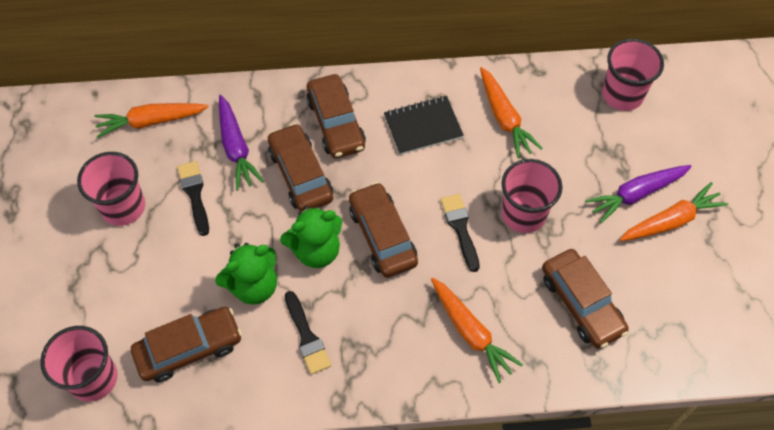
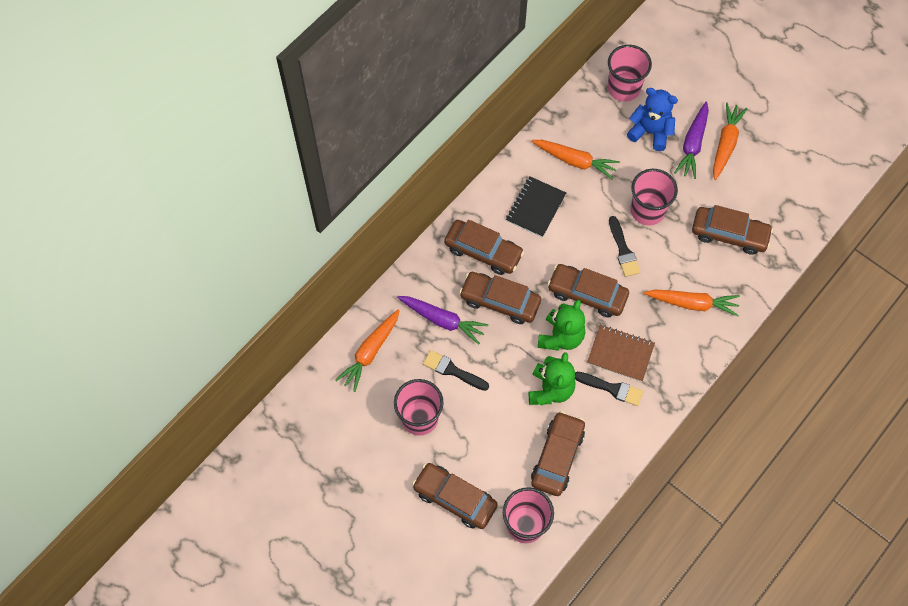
camera: 45 degrees left, 5 degrees up
(68, 298) = (455, 498): none -> brown car
(350, 314) = (620, 354): none -> brown notebook
(460, 228) = (623, 250): black brush -> black brush turned 135 degrees counterclockwise
(605, 151) = (650, 132): none -> blue teddy bear

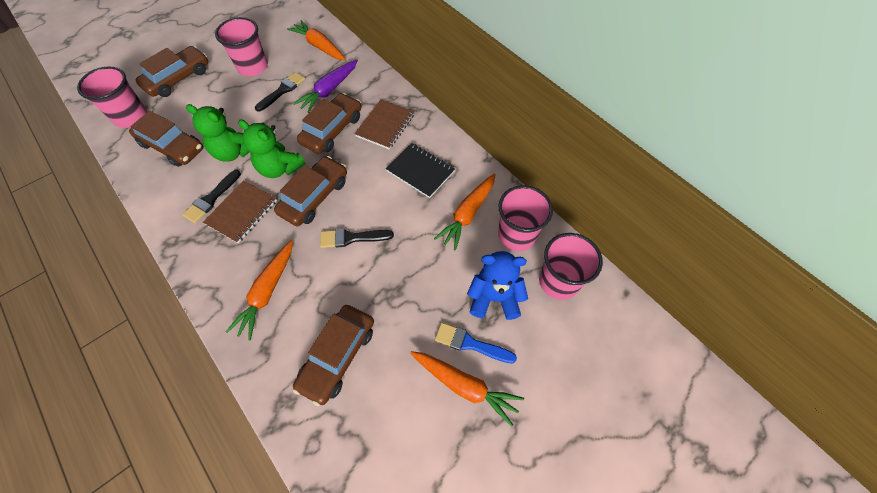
camera: 100 degrees right, 5 degrees down
(483, 251) = (385, 125): brown car -> brown notebook
(647, 210) = (392, 272): pink cup -> pink cup (516, 235)
(650, 132) = (494, 298): blue teddy bear -> blue teddy bear turned 120 degrees counterclockwise
(693, 144) = (470, 343): purple carrot -> blue brush

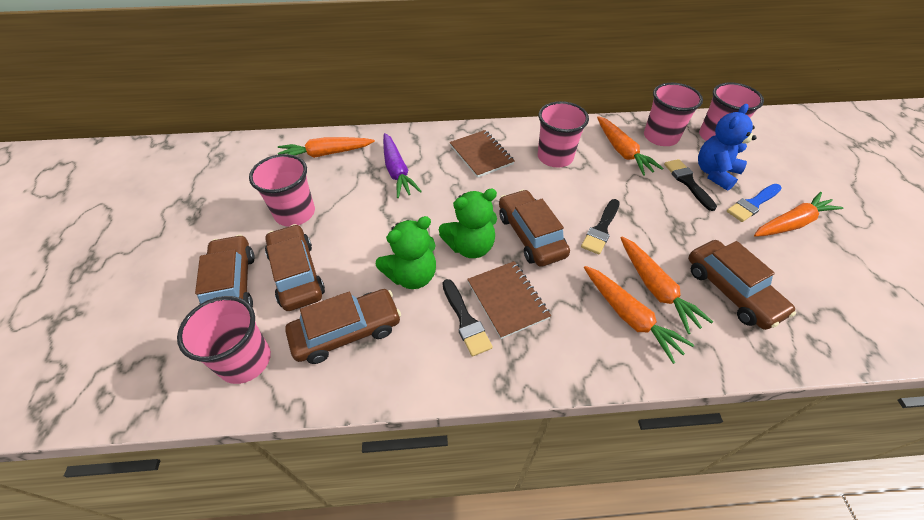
camera: 55 degrees left, 10 degrees down
(282, 91) = (359, 204): black brush -> black brush (687, 182)
(307, 299) = (655, 288): none -> orange carrot
(332, 130) = (453, 190): brown car -> brown car (297, 274)
(420, 171) = (555, 157): black notebook -> pink cup

